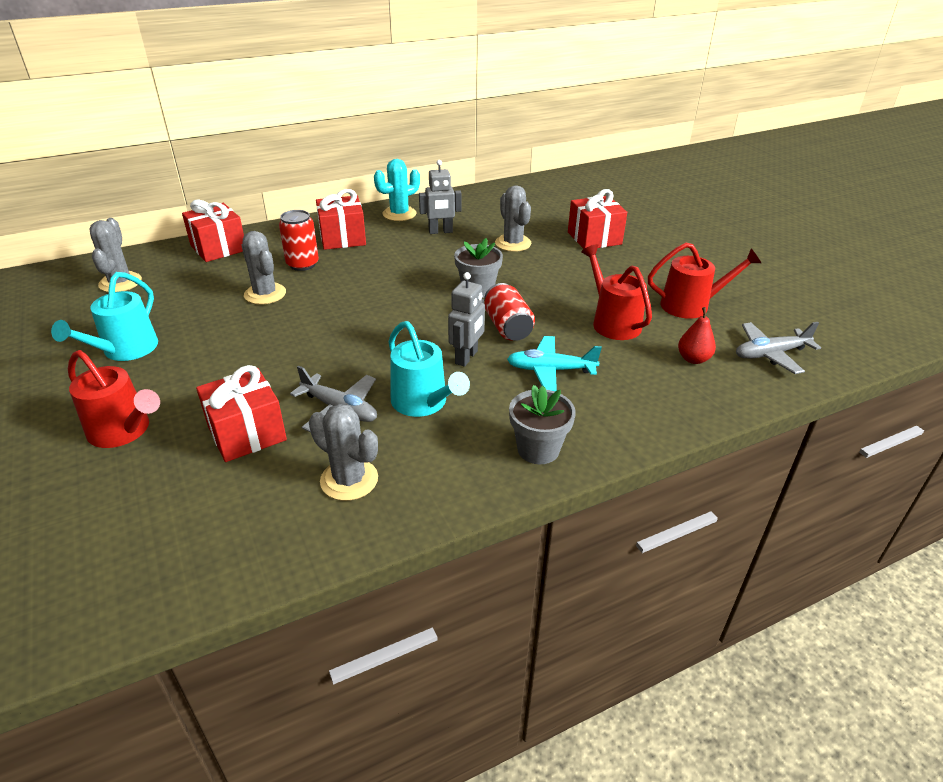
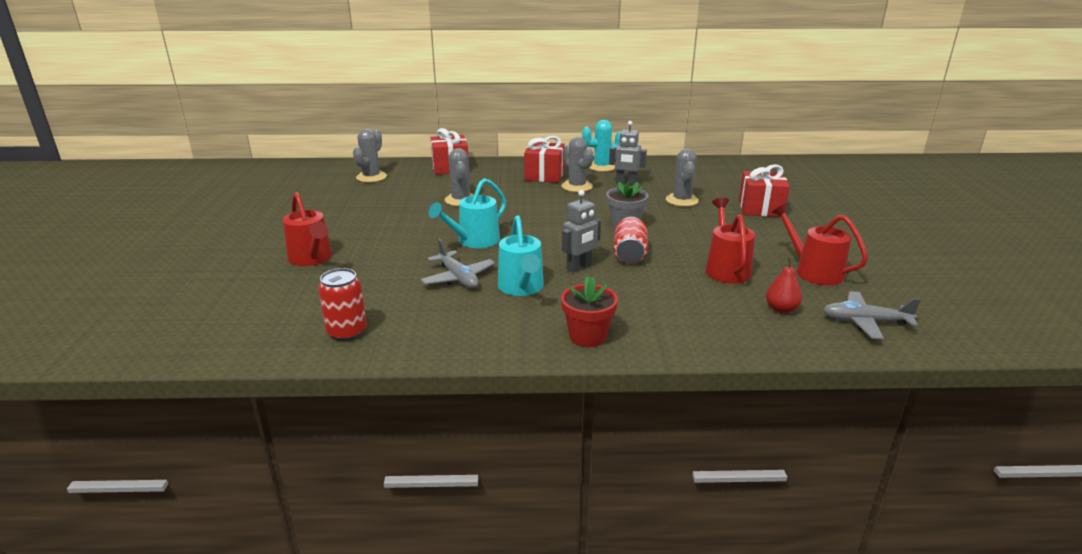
camera: 25 degrees right, 10 degrees down
(125, 350) = (346, 215): turquoise watering can -> turquoise watering can (474, 241)
(247, 433) = (385, 277): red gift -> none
(302, 264) = (501, 187): red can -> red can (347, 332)
(349, 480) = (432, 320): grey cactus -> grey cactus (577, 186)
(538, 449) = (587, 336): grey flower pot -> red flower pot
(550, 370) = (642, 289): turquoise plane -> none
(691, 305) = (813, 271): red watering can -> red watering can turned 150 degrees counterclockwise

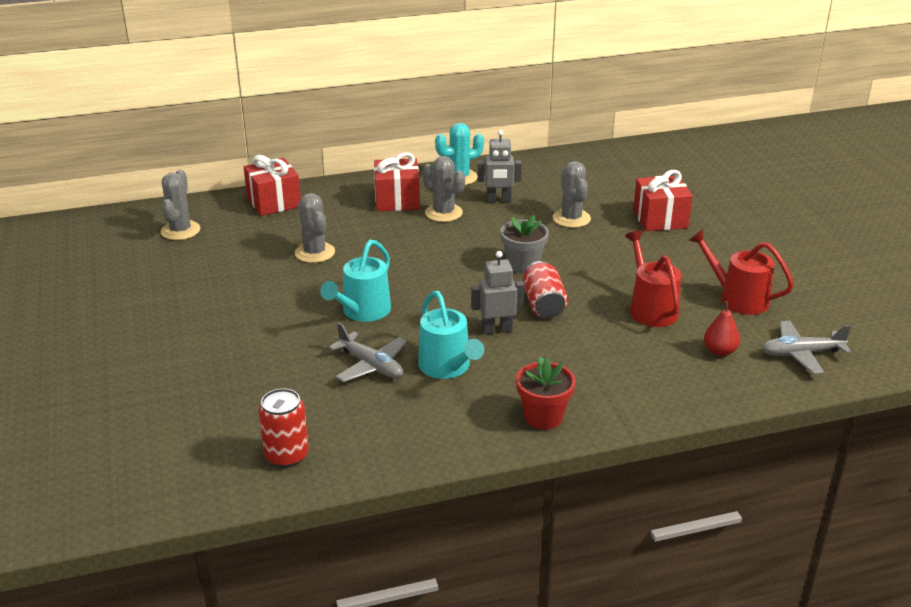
camera: 15 degrees left, 5 degrees up
(312, 258) = (183, 366): red watering can -> none
(579, 267) = (497, 330): grey robot -> grey robot turned 135 degrees counterclockwise

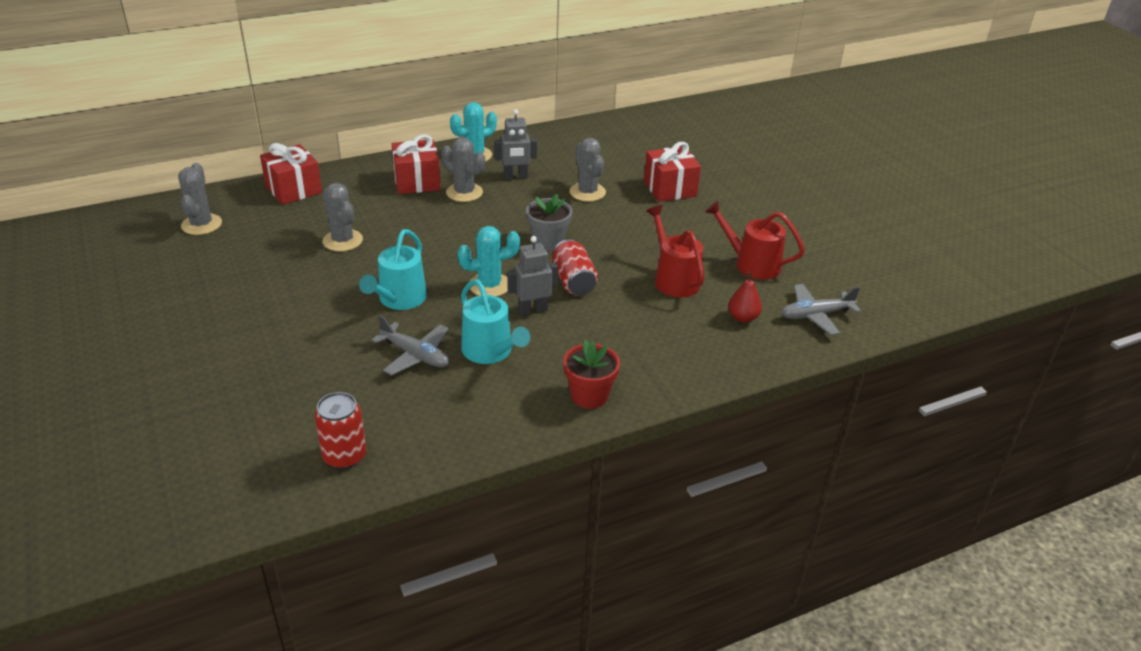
camera: 10 degrees left, 5 degrees up
(456, 303) = (489, 285): none -> turquoise cactus

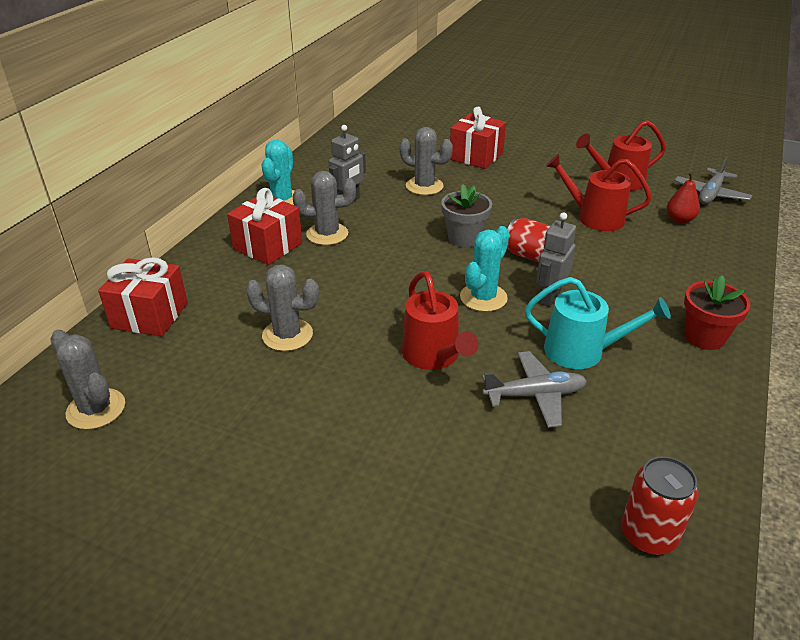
camera: 40 degrees left, 0 degrees up
(399, 299) = (434, 356): turquoise watering can -> red watering can

